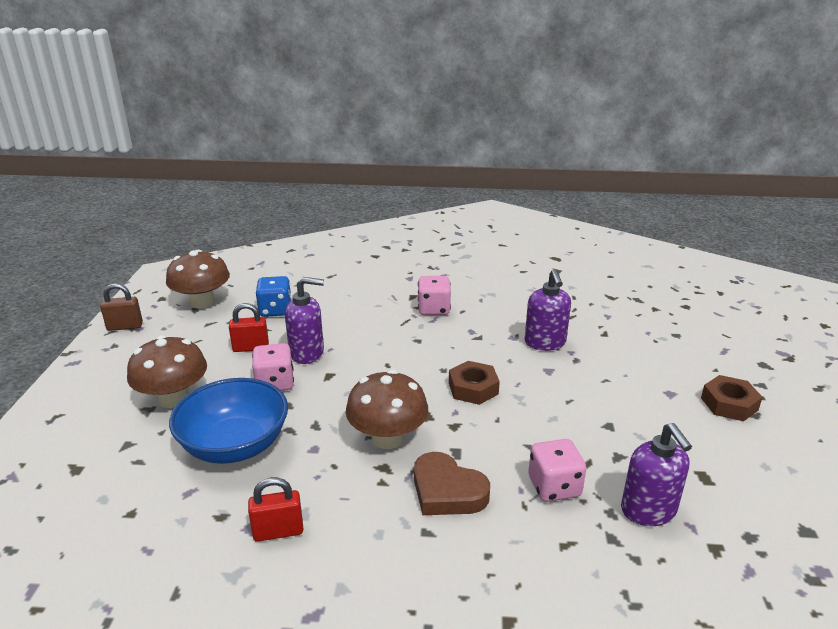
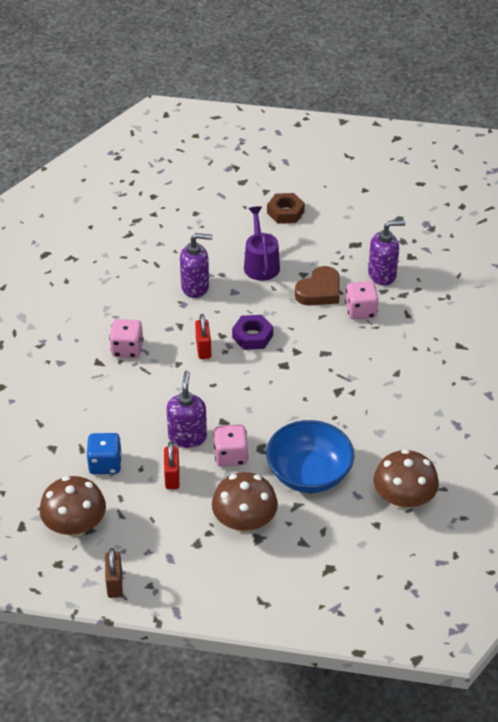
camera: 85 degrees left, 15 degrees up
(278, 531) = (395, 443): red padlock -> red padlock (203, 349)
(388, 438) = (307, 387): brown mushroom -> brown mushroom (403, 499)
(447, 491) = (362, 361): brown heart -> brown heart (319, 291)
(473, 388) = (252, 336): brown nut -> purple nut
(609, 388) = (261, 264): none -> purple watering can

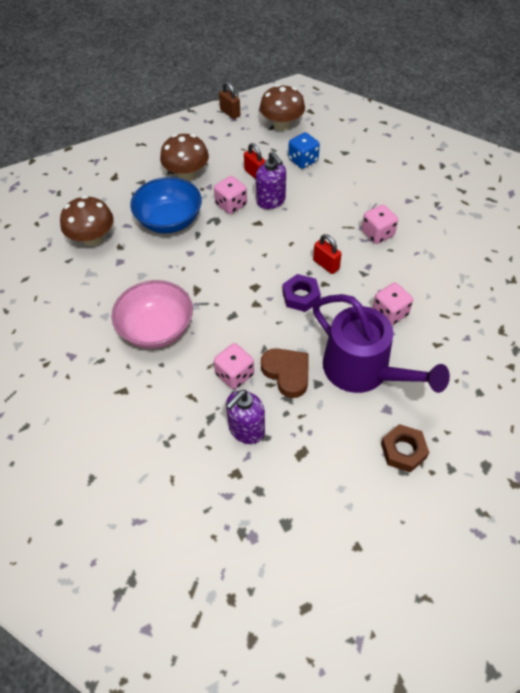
camera: 145 degrees right, 10 degrees up
(195, 287) = (390, 313): purple soap dispenser -> pink dice
(261, 264) = (363, 370): purple watering can -> purple watering can, size x1.66
(319, 291) = (287, 373): brown heart -> brown heart turned 135 degrees clockwise
(399, 376) = (156, 329): none -> pink bowl

